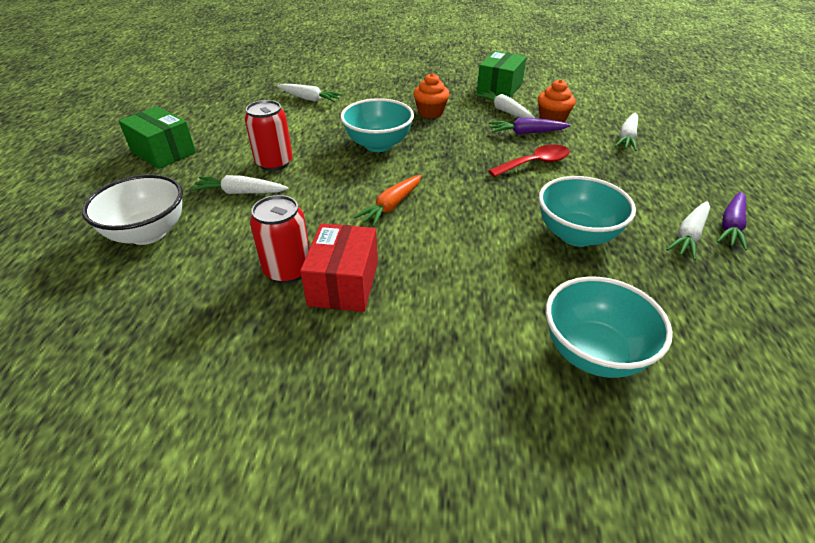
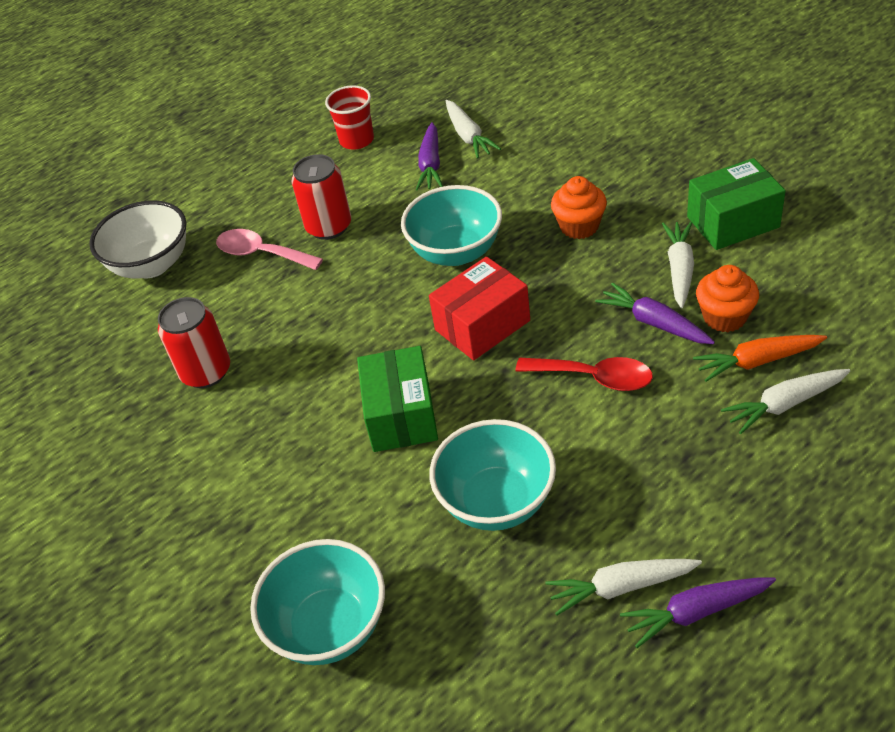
camera: 50 degrees right, 5 degrees up
(163, 152) = (253, 160): green box -> green box (401, 415)
(234, 121) = (357, 140): none -> red cup
(241, 192) = (261, 254): white carrot -> pink spoon
(303, 116) = (431, 165): none -> purple carrot
(344, 283) = (229, 415): red box -> red box (482, 325)
(391, 206) = (368, 349): orange carrot -> orange carrot (757, 361)

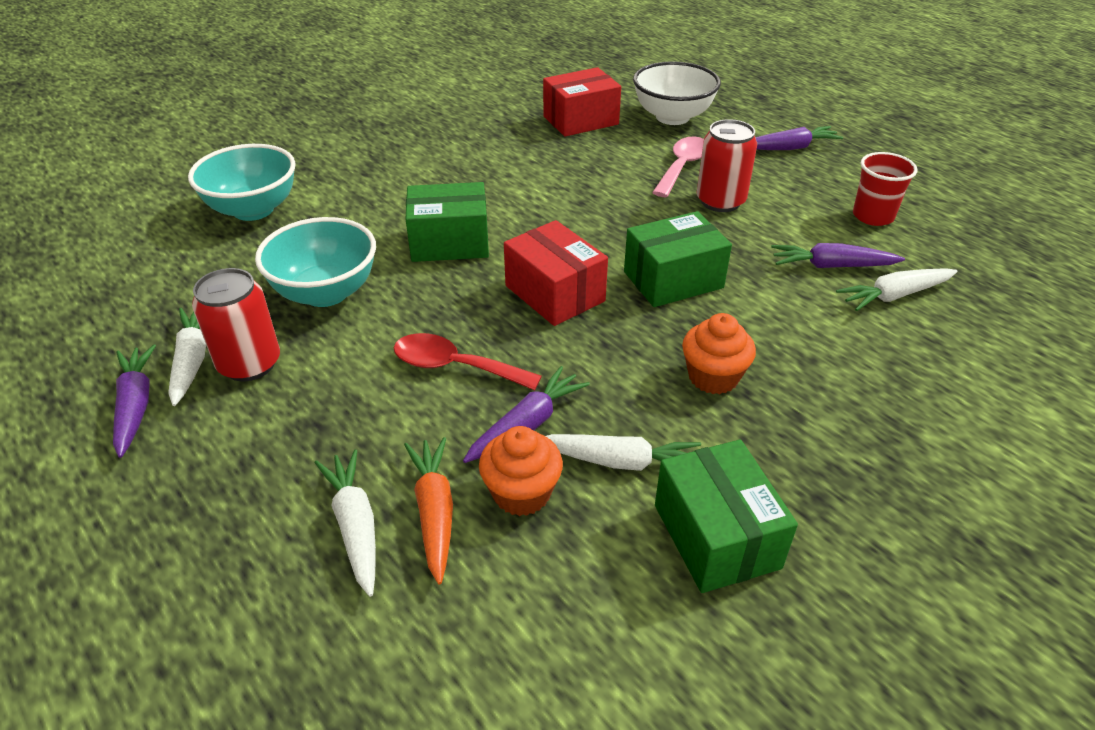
camera: 85 degrees right, 5 degrees down
(144, 339) = (580, 120): none -> red box
(206, 372) = (535, 148): red can -> red can (249, 364)
(233, 183) = (790, 148): none -> purple carrot
(456, 252) = (673, 280): turquoise bowl -> green box
(594, 377) = (455, 366): red spoon -> red spoon turned 90 degrees clockwise

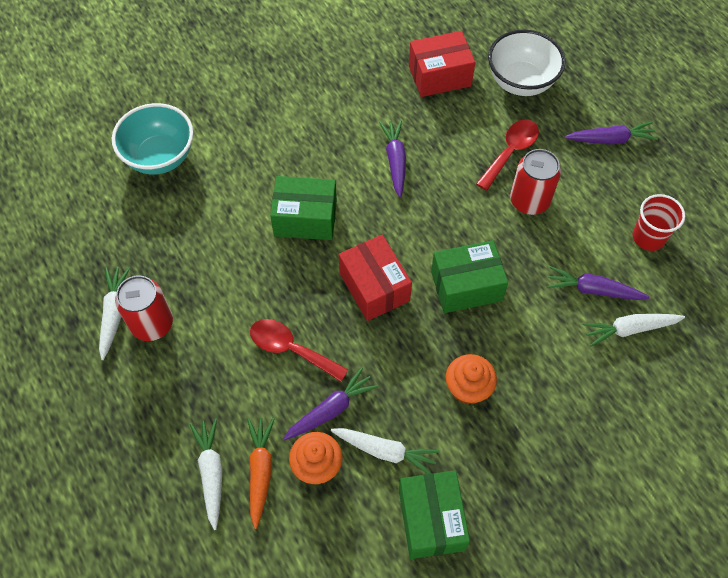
camera: 10 degrees right, 20 degrees up
(135, 406) = (77, 350): purple carrot -> purple carrot (395, 161)
(326, 292) = (208, 260): turquoise bowl -> none
(682, 167) = (510, 152): pink spoon -> red spoon

